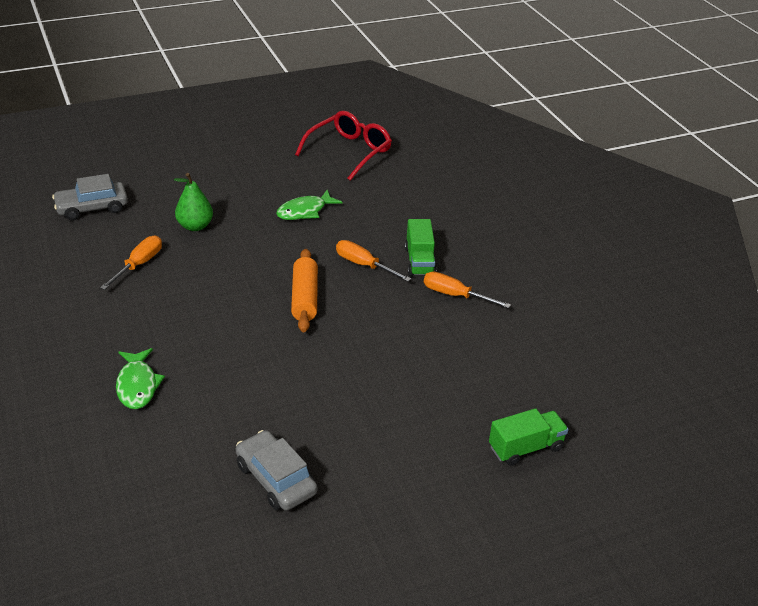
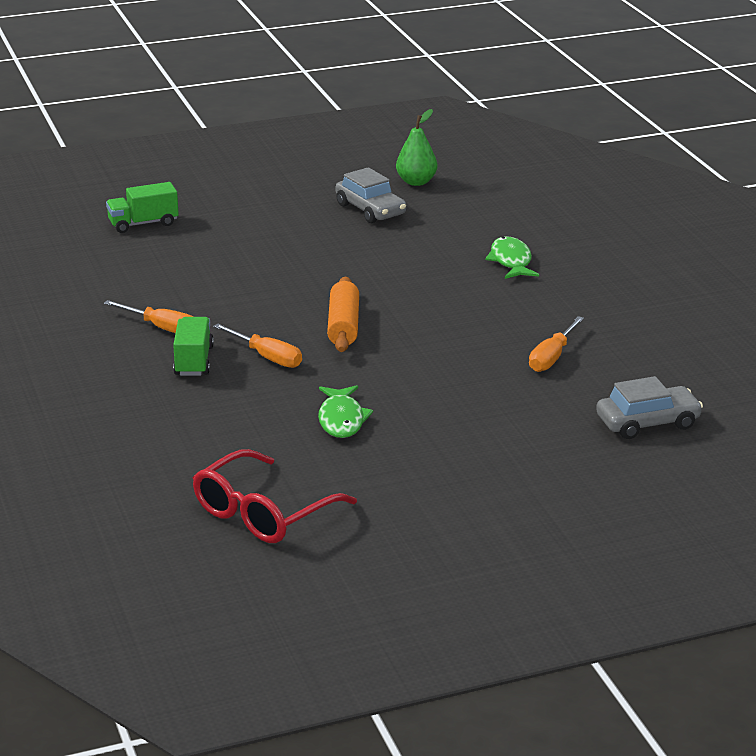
camera: 175 degrees left, 10 degrees down
(195, 226) = (494, 400): green pear -> green pear (416, 182)
(305, 211) = (341, 419): green fish -> green fish turned 120 degrees clockwise

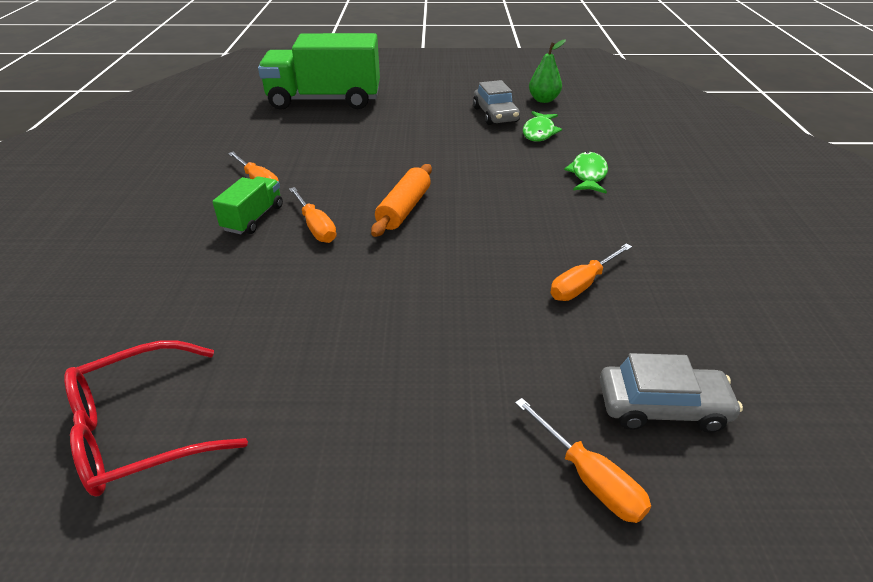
camera: 20 degrees right, 10 degrees up
(143, 223) = (325, 100): green truck -> green truck, size x2.18
(341, 419) = (325, 314): green fish -> green fish (539, 132)
(612, 468) = (589, 478): none -> orange screwdriver

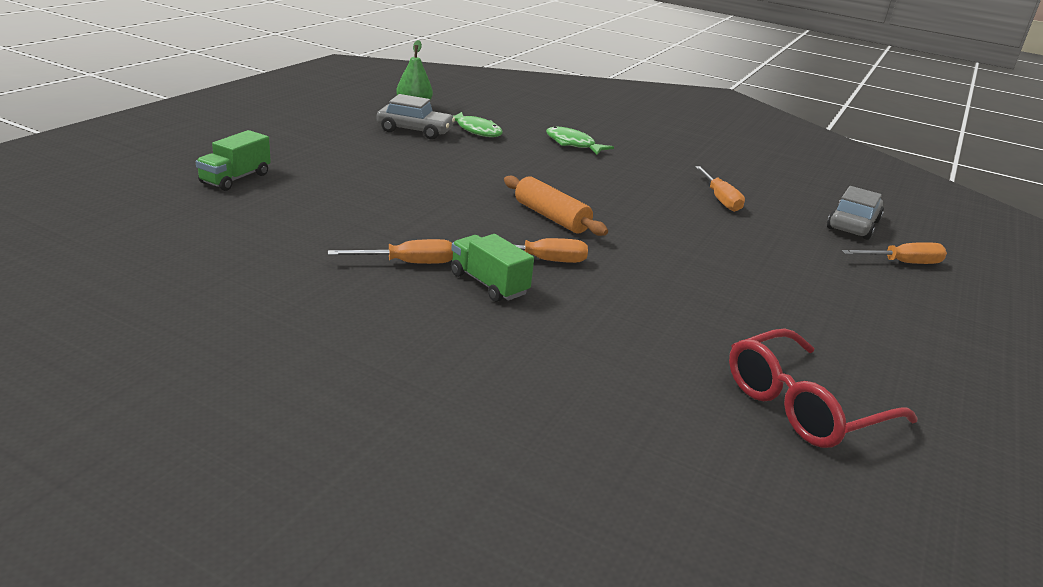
camera: 65 degrees left, 10 degrees down
(141, 430) = (803, 406): red glasses -> red glasses turned 60 degrees clockwise
(325, 100) = (235, 178): green truck -> green truck, size x0.46

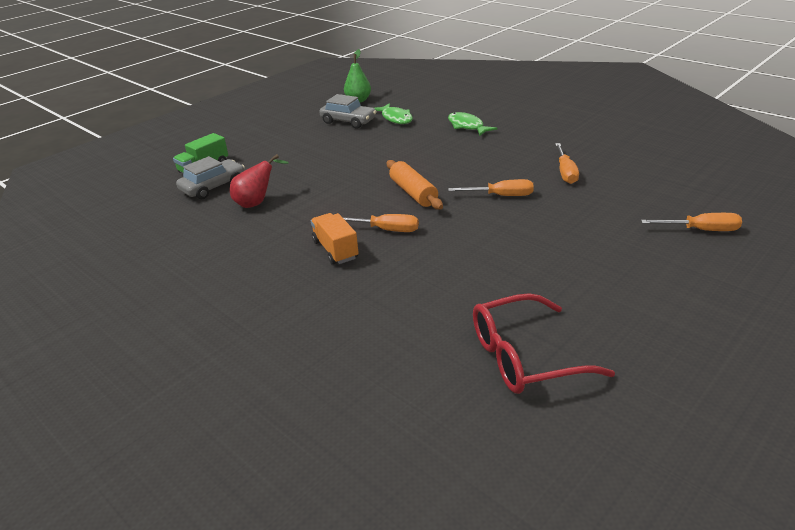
camera: 20 degrees right, 5 degrees up
(342, 225) = (257, 203): none -> red pear
(408, 263) = (287, 233): orange screwdriver -> orange screwdriver (501, 196)
(489, 284) = (335, 250): green truck -> orange truck
(853, 225) = (676, 194): grey car -> grey car (213, 187)

